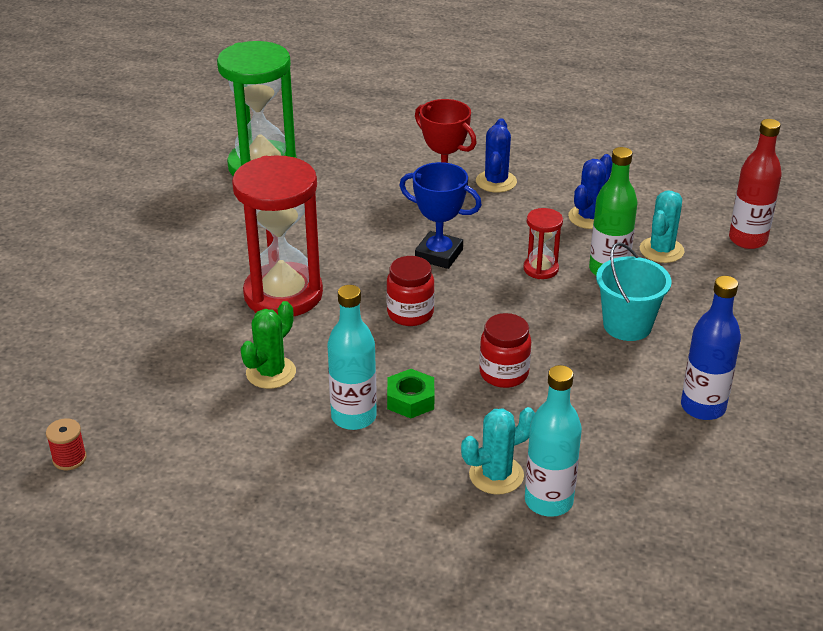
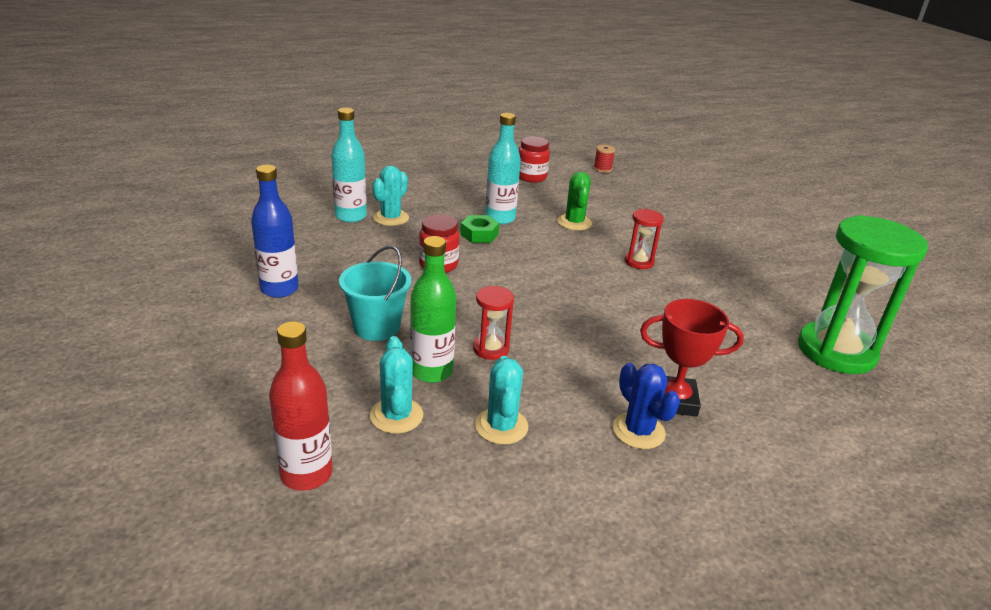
camera: 140 degrees right, 5 degrees down
(283, 294) = (639, 262): red hourglass -> red hourglass, size x0.46
(410, 314) = (544, 279): red jar -> red jar (531, 177)
(439, 255) = (584, 329): blue trophy -> none
(589, 217) = (501, 426): blue cactus -> turquoise cactus

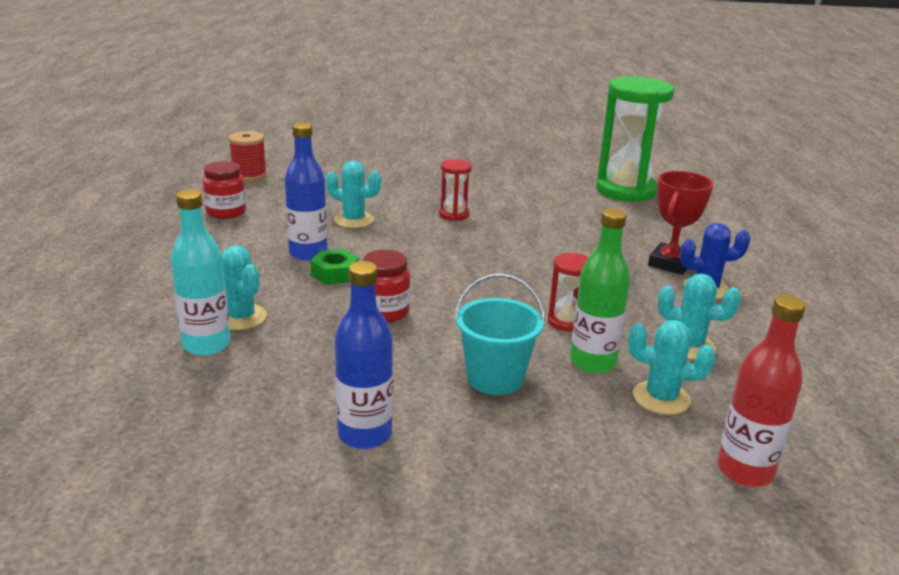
camera: 65 degrees left, 5 degrees down
(500, 218) = (308, 253): turquoise bottle -> blue bottle
(574, 222) = (354, 220): green cactus -> turquoise cactus
(602, 169) = (249, 175): red spool -> red spool, size x1.53

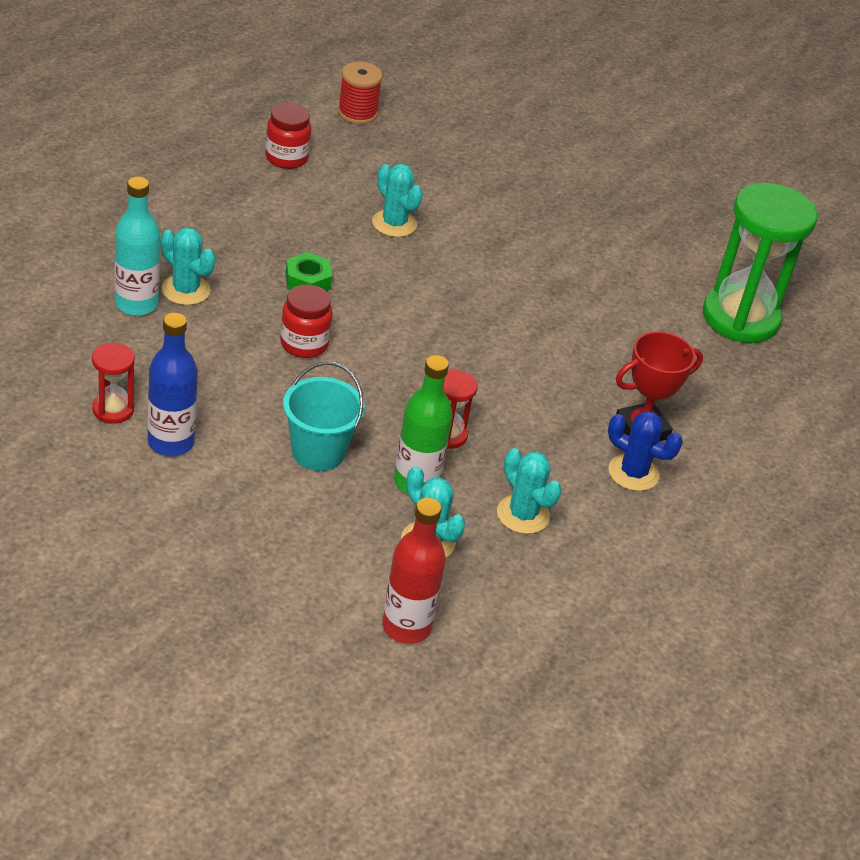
camera: 30 degrees right, 15 degrees up
(241, 317) = (186, 290): turquoise cactus -> turquoise cactus turned 45 degrees counterclockwise
(308, 253) = (309, 246): blue bottle -> none
(454, 214) = (501, 262): red hourglass -> red hourglass (113, 409)

